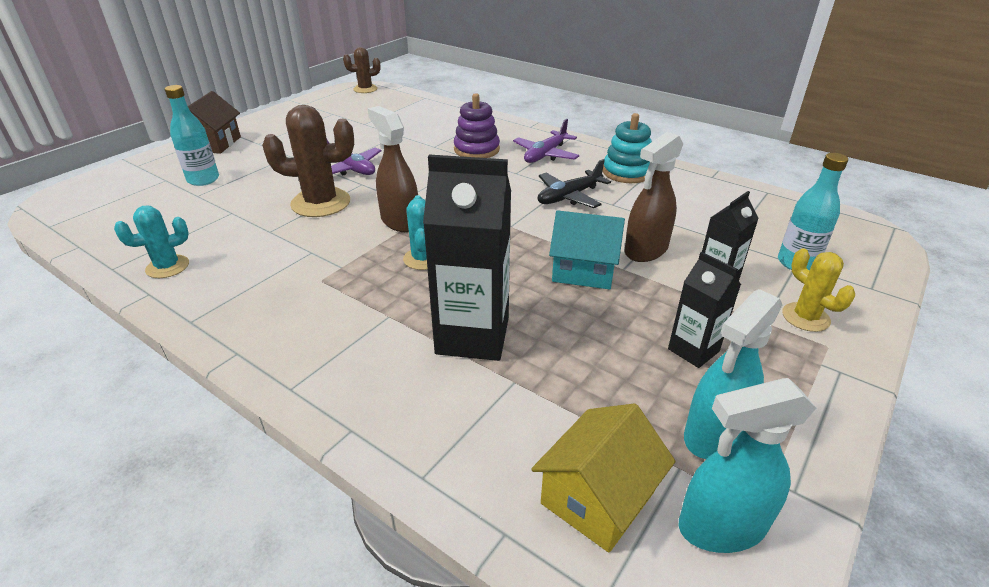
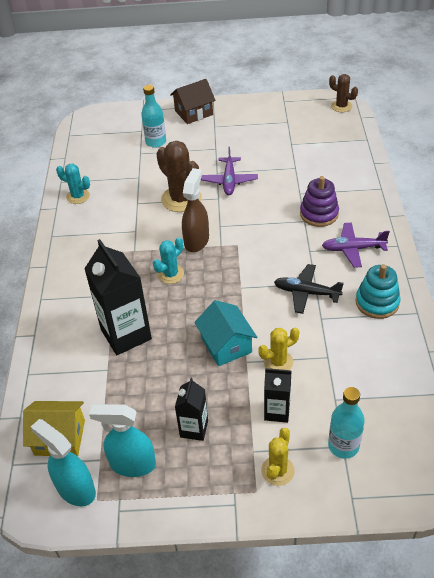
camera: 55 degrees right, 10 degrees up
(645, 250) = (278, 362): brown spray bottle -> yellow cactus

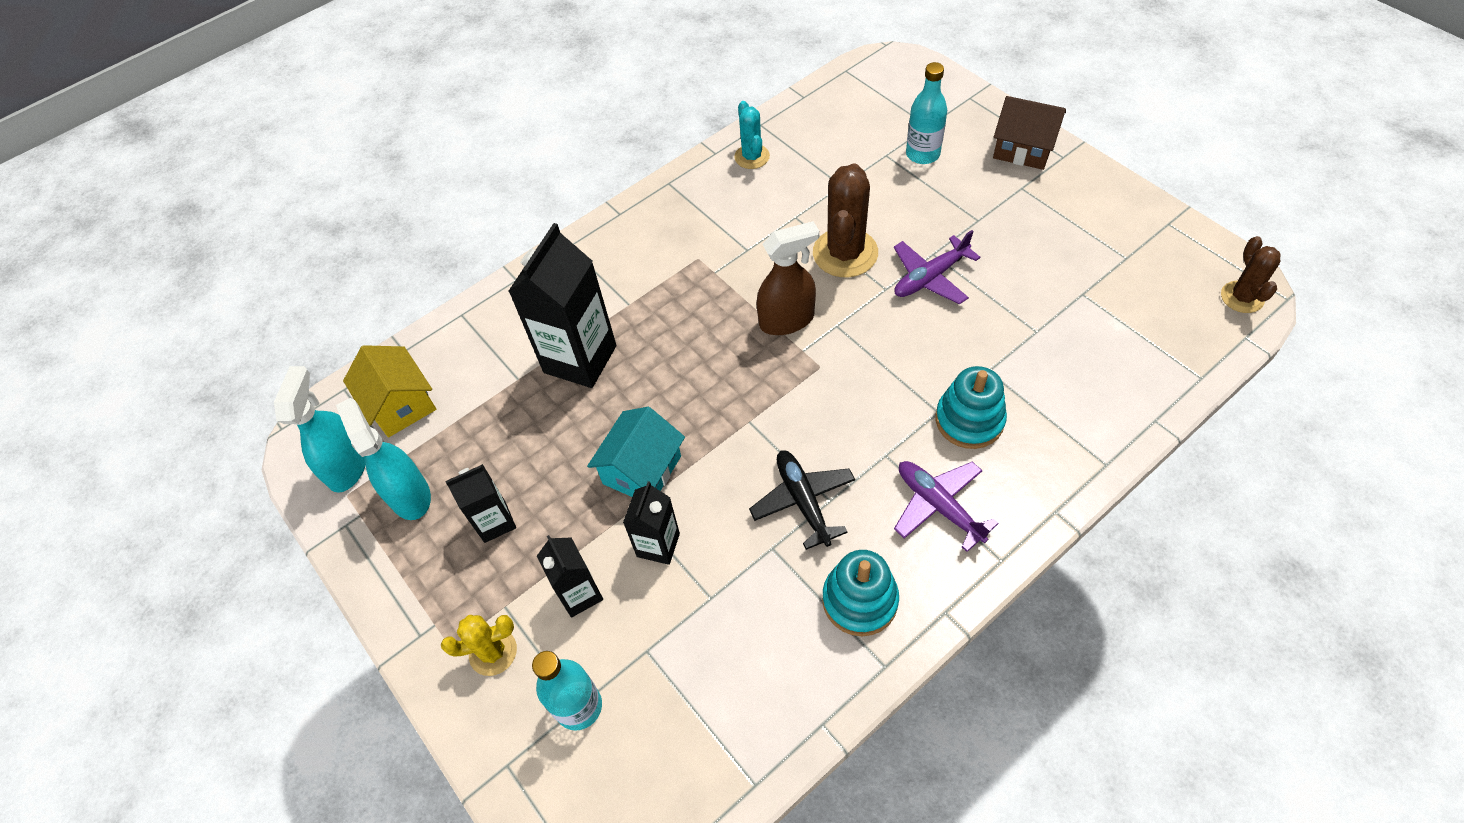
camera: 55 degrees right, 10 degrees up
(171, 274) = (707, 334): turquoise cactus -> none
(278, 362) = (658, 545): yellow cactus -> black carton
(319, 214) = (969, 420): purple stacking toy -> turquoise stacking toy

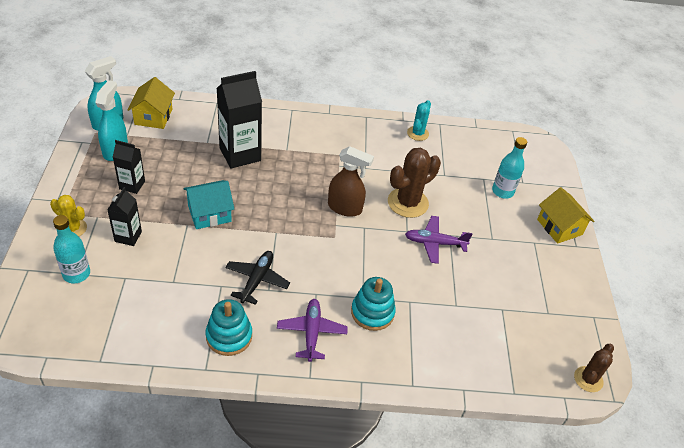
camera: 30 degrees right, 10 degrees down
(658, 545) = (179, 245): black carton -> none
(1023, 148) = (559, 227): brown house -> yellow house

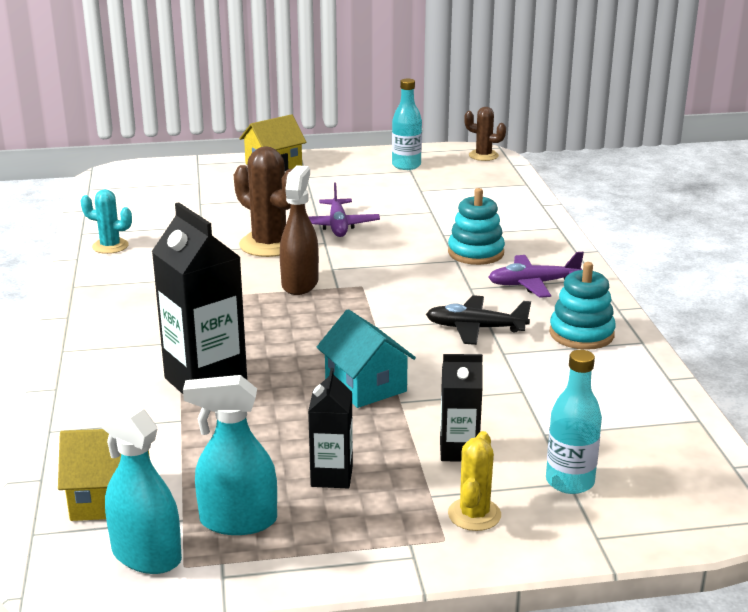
camera: 95 degrees left, 20 degrees down
(502, 191) = (222, 192): turquoise bottle -> turquoise bottle (406, 165)

